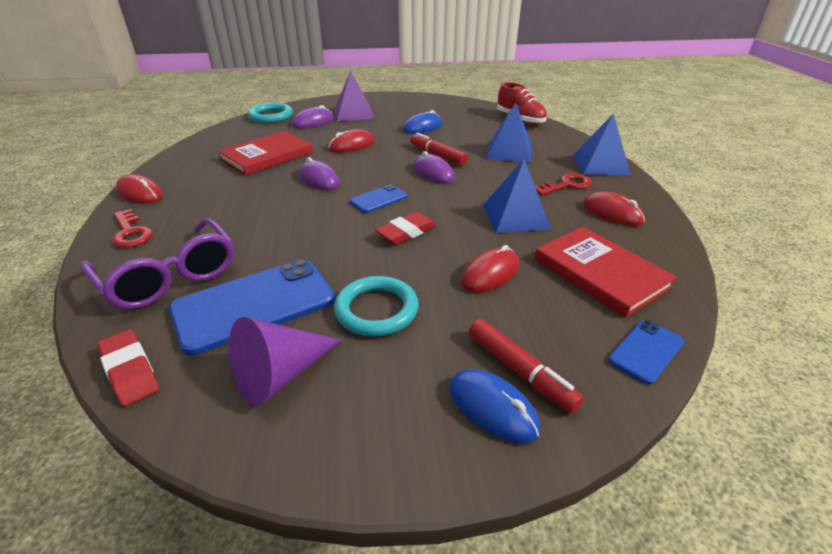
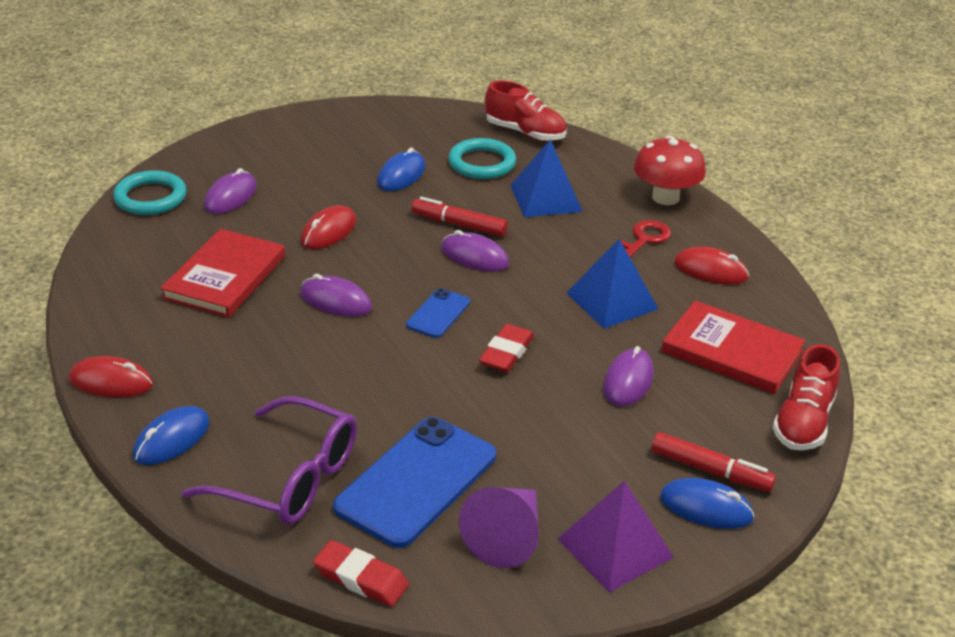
camera: 25 degrees left, 0 degrees up
(131, 232) = (172, 439): red key -> blue mouse
(354, 113) = (277, 166): purple pyramid -> purple pyramid (615, 547)
(376, 310) = (545, 451): turquoise ring -> turquoise ring (482, 163)
(490, 274) = (628, 381): red mouse -> purple mouse
(600, 165) = (665, 197): blue pyramid -> red mushroom
(646, 351) = (803, 422): blue phone -> red shoe

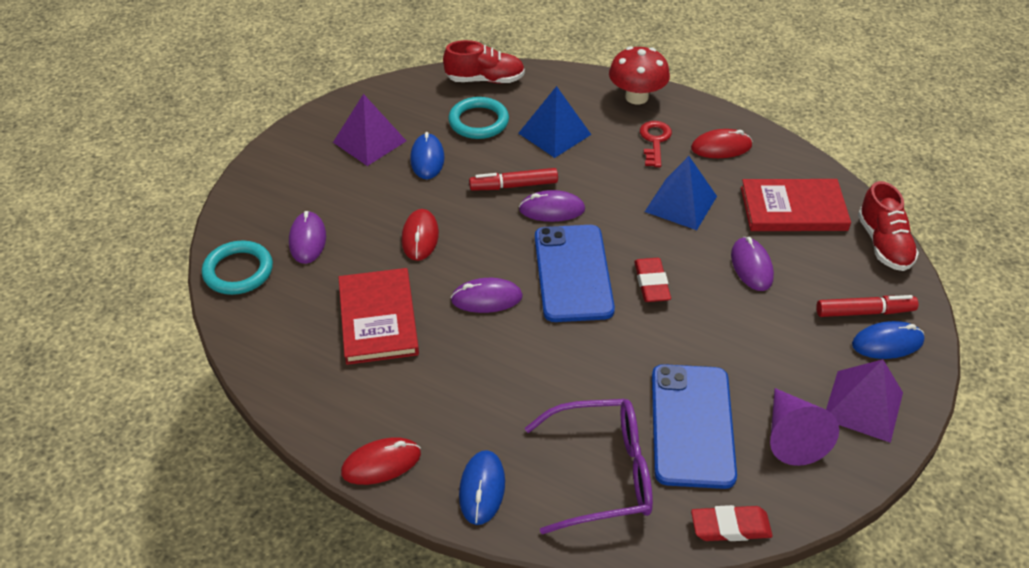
camera: 30 degrees left, 10 degrees up
(364, 144) = (369, 141): none -> purple pyramid
(438, 314) = (573, 273): blue phone -> blue phone, size x2.01

